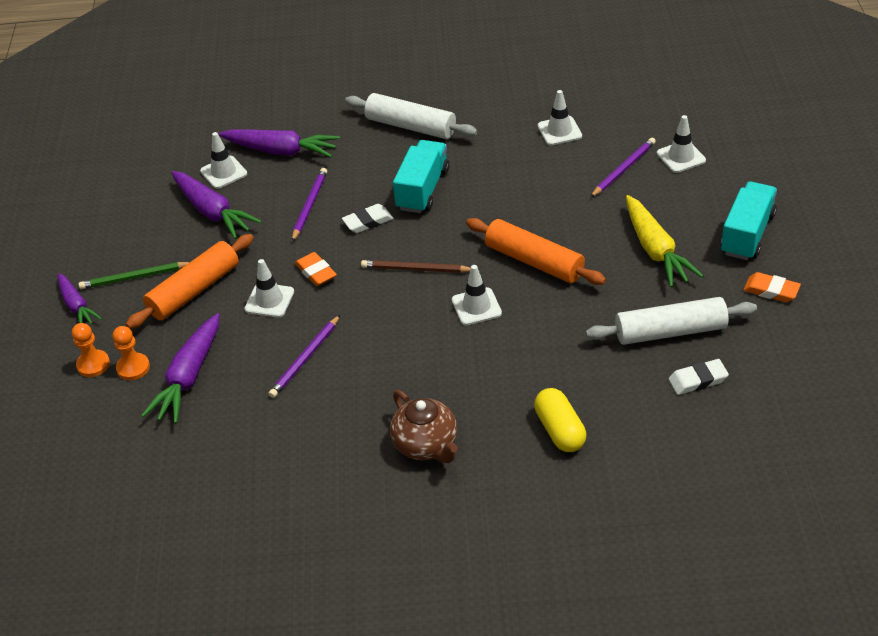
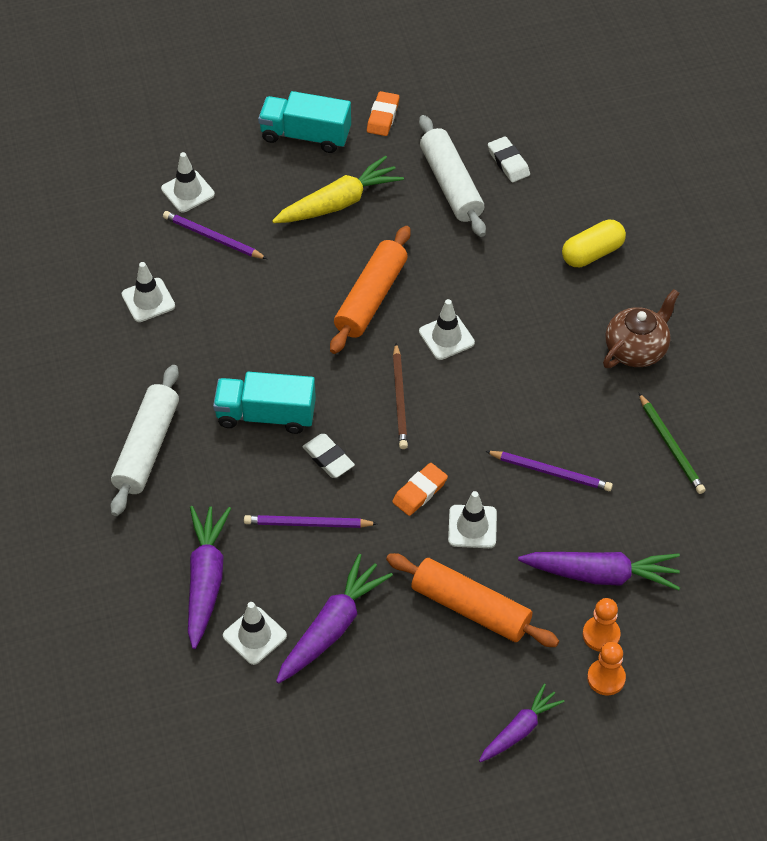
camera: 105 degrees left, 10 degrees up
(134, 277) = (460, 680): green pencil -> green pencil (671, 446)

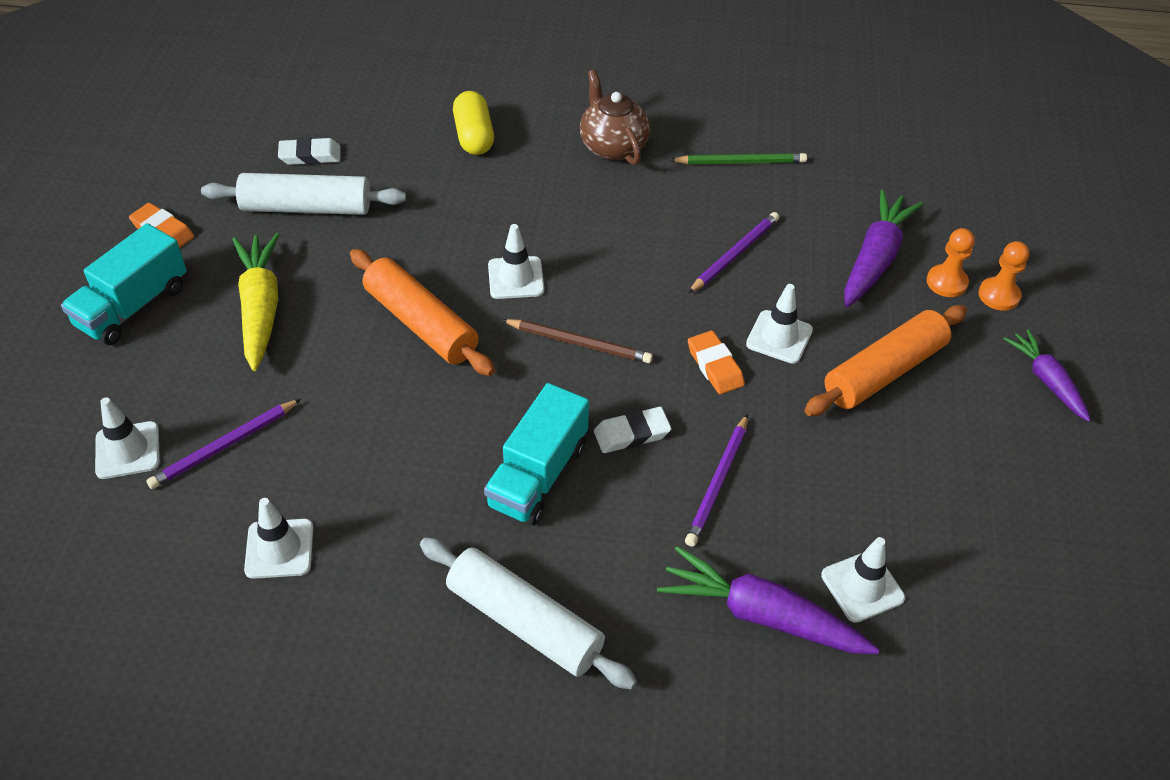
camera: 70 degrees left, 5 degrees down
(332, 627) = (872, 504): purple carrot -> none

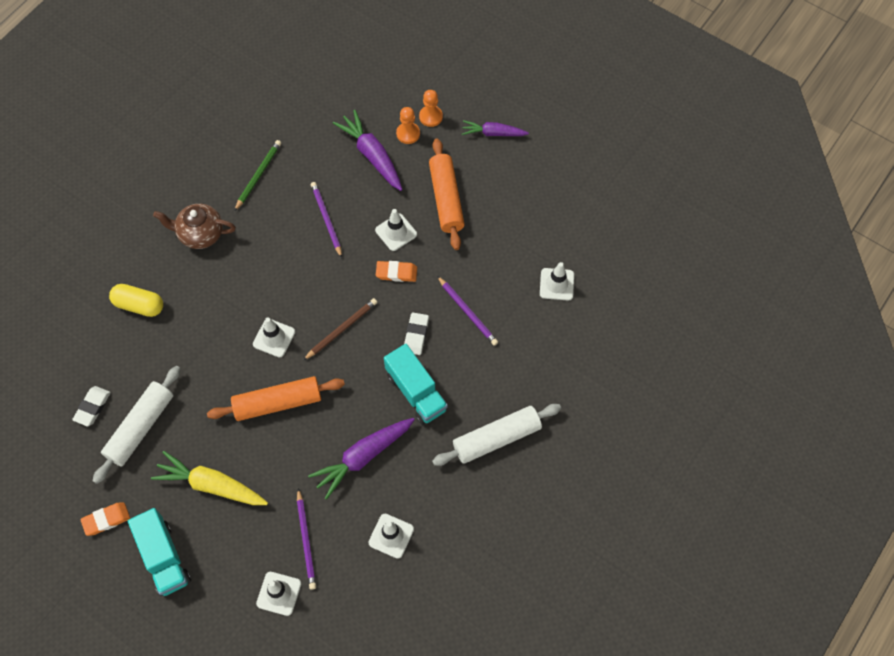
camera: 60 degrees left, 15 degrees up
(761, 615) = (548, 334): purple carrot -> purple carrot (363, 457)

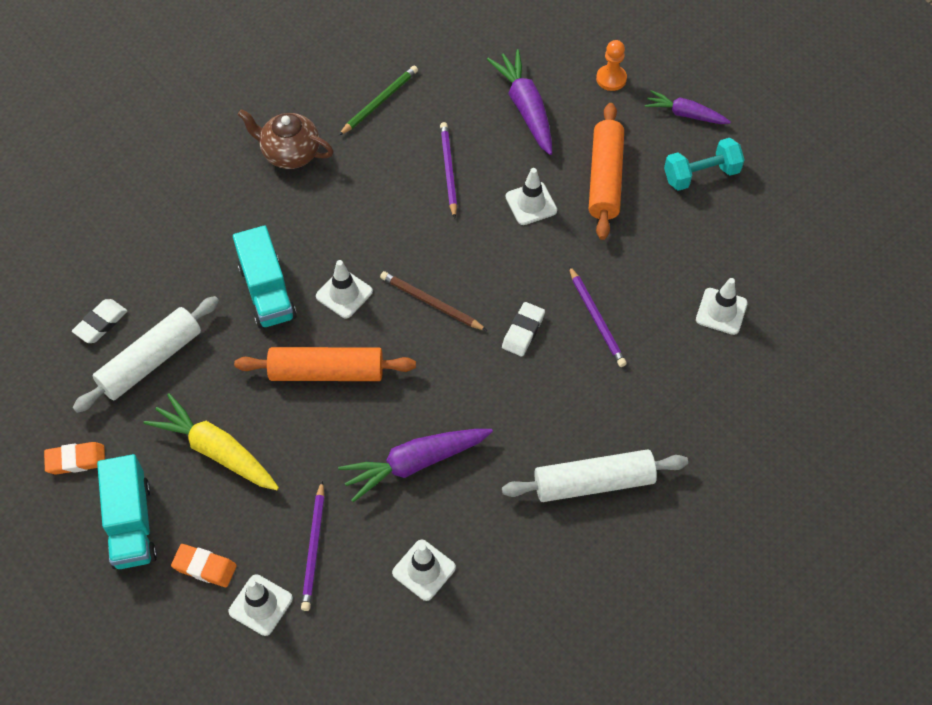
camera: 15 degrees right, 5 degrees down
(139, 305) = (192, 218): yellow capsule -> none
(341, 329) = (431, 303): brown pencil -> brown pencil turned 120 degrees counterclockwise
(396, 273) = (518, 251): orange eraser -> orange eraser (204, 567)
(408, 134) = (577, 92): orange pawn -> none
(416, 392) = (504, 400): turquoise truck -> turquoise truck (267, 292)
(516, 180) = (701, 175): none -> turquoise dumbbell

